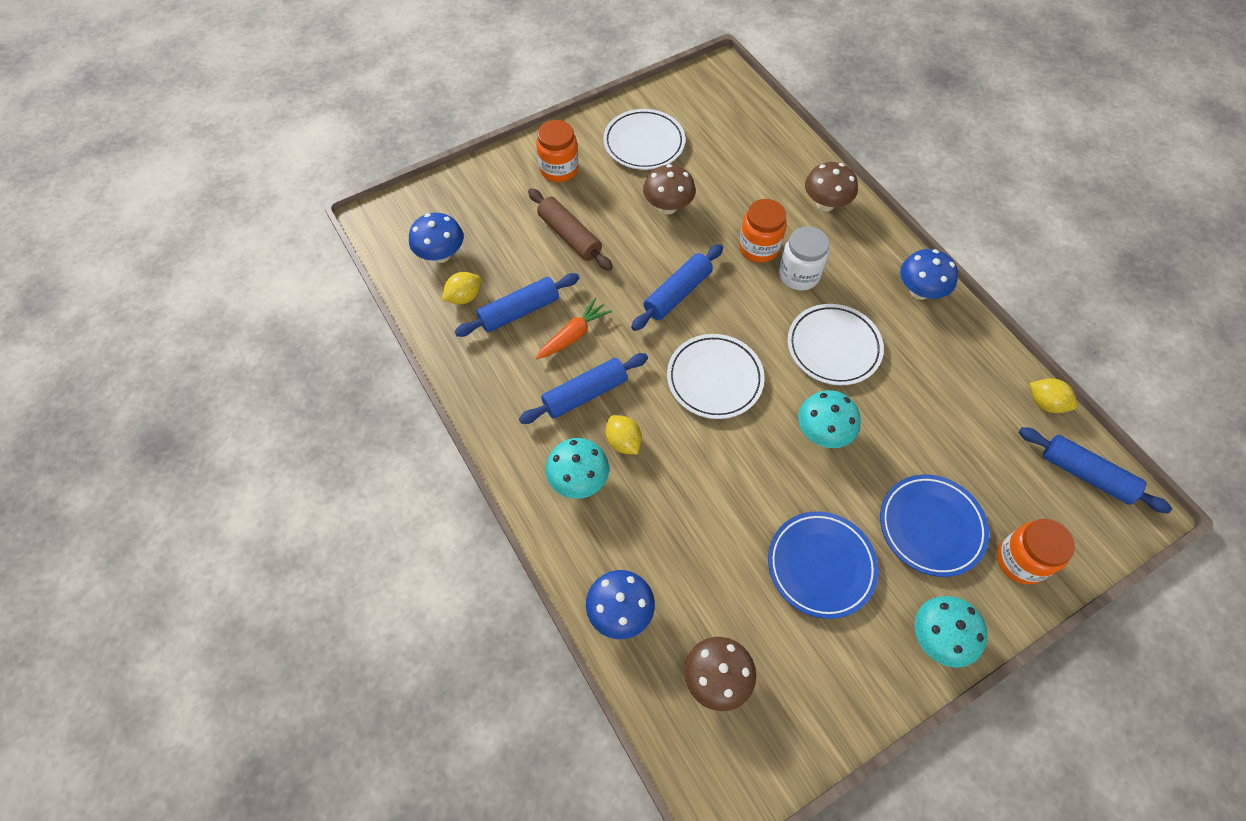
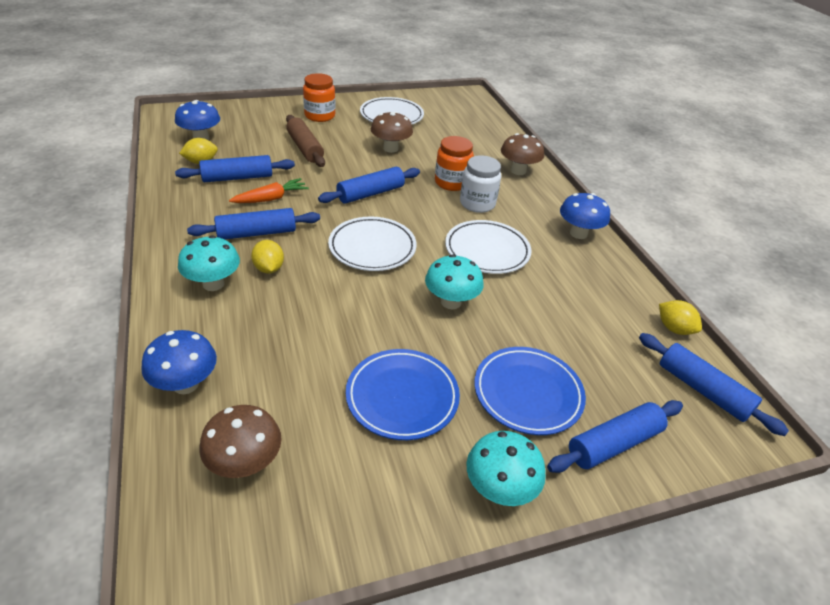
camera: 10 degrees right, 20 degrees down
(1020, 560) = (613, 443): orange jar -> blue rolling pin

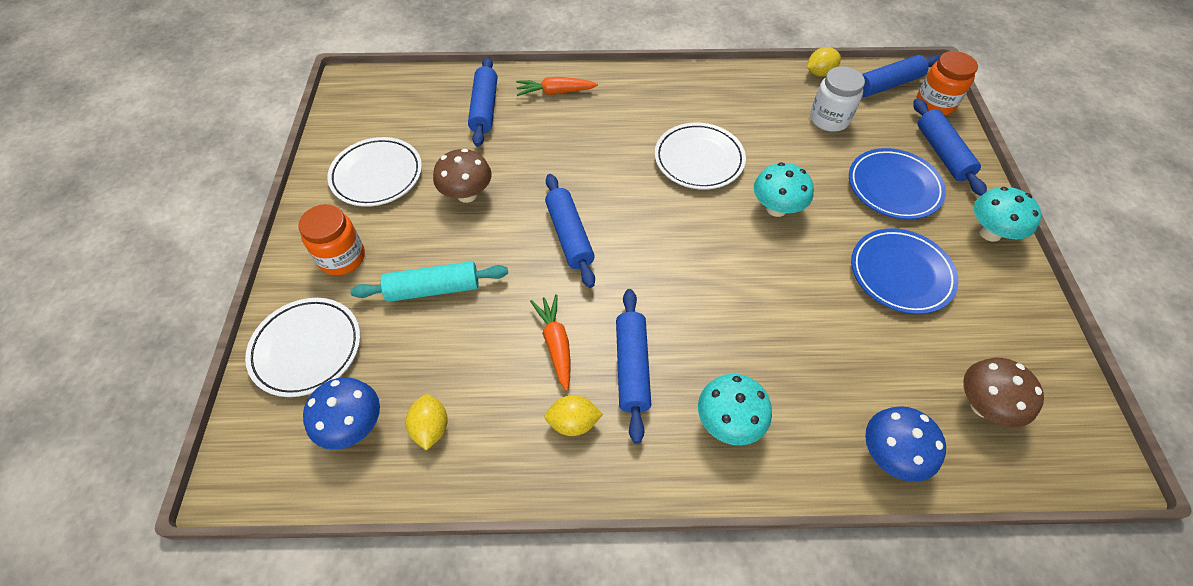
camera: 70 degrees left, 15 degrees up
(237, 178) = (491, 380): blue rolling pin -> blue rolling pin (485, 108)
(269, 268) = (705, 361): yellow lemon -> yellow lemon (573, 422)
(305, 148) = (433, 289): brown rolling pin -> turquoise rolling pin
(372, 247) = (679, 254): white plate -> white plate (307, 349)
(451, 183) = (564, 155): orange jar -> orange jar (935, 103)
(477, 203) = (612, 144): white jar -> white jar (829, 119)
(518, 171) = (555, 92): brown mushroom -> orange carrot
(578, 233) = (681, 84): blue mushroom -> none

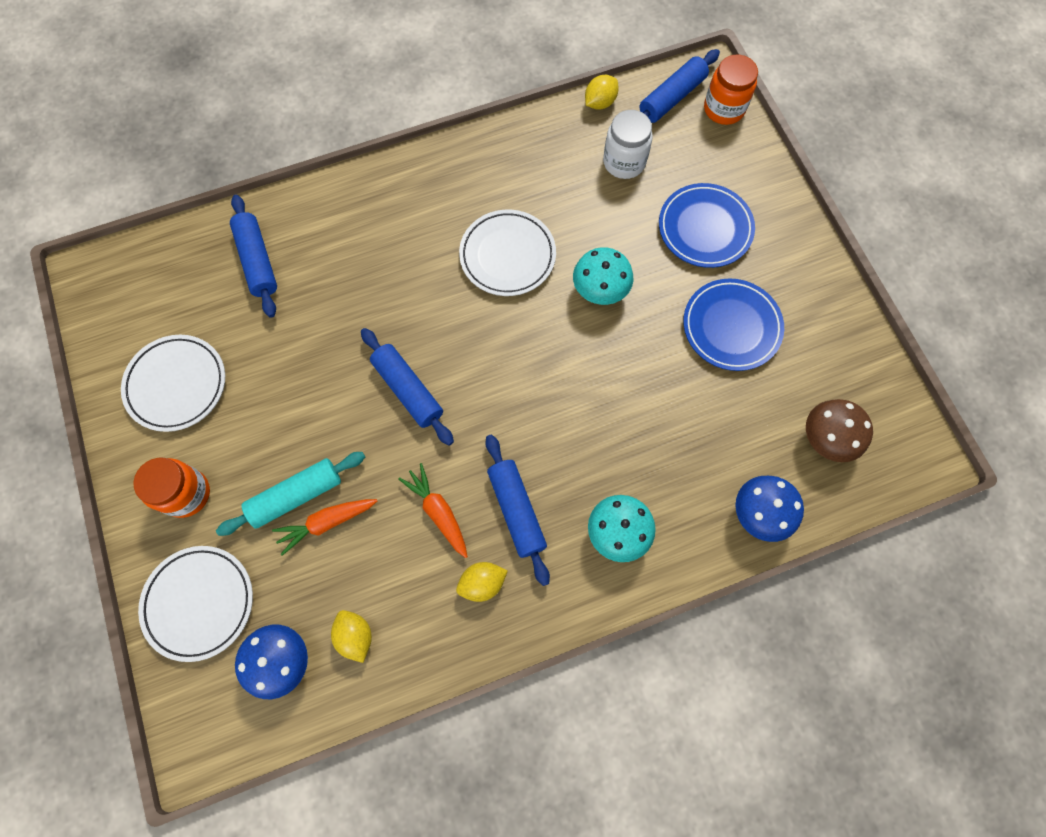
camera: 20 degrees left, 15 degrees up
(467, 194) = (284, 376): brown mushroom -> none
(555, 92) = (327, 215): orange carrot -> orange carrot (326, 523)
(942, 153) = (742, 172): blue rolling pin -> none
(990, 233) = (802, 253): turquoise mushroom -> none

